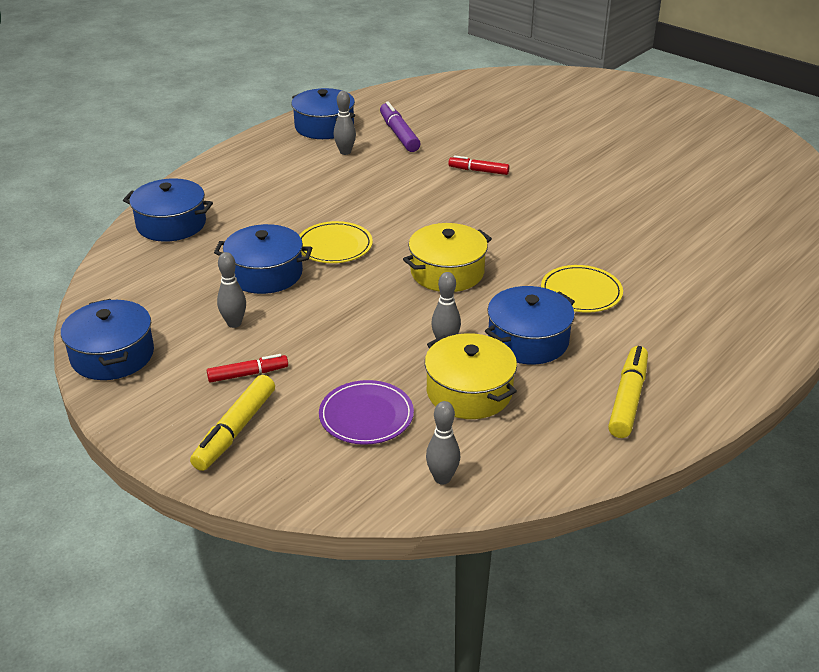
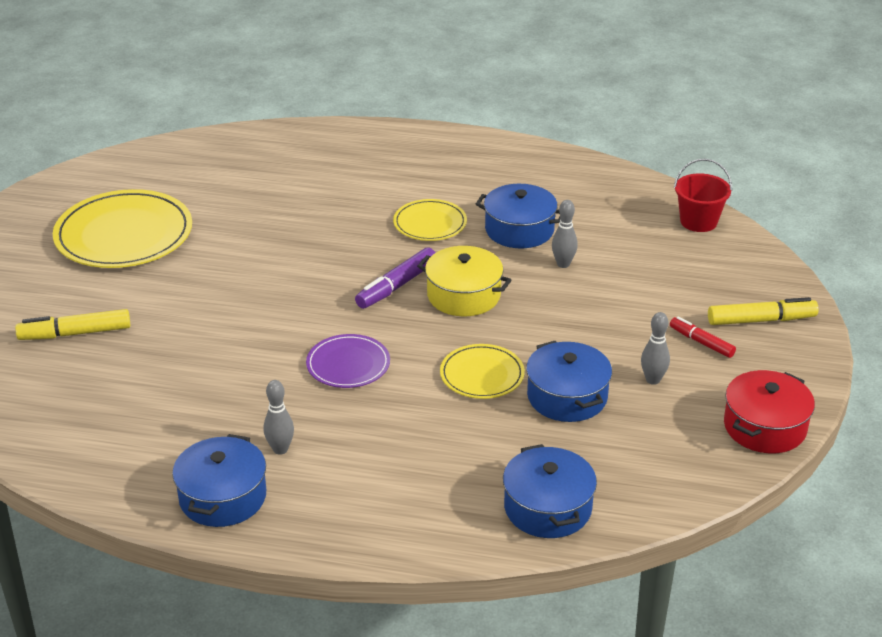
camera: 120 degrees left, 0 degrees up
(112, 355) = (764, 427): blue pot -> red pot
(366, 416) = (679, 270): purple plate -> purple plate (348, 364)
(399, 134) = (202, 425): purple marker -> purple marker (396, 286)
(442, 478) = (698, 221): grey bowling pin -> red bucket
(469, 392) = (606, 237): yellow pot -> none
(478, 171) = (255, 337): red marker -> none
(628, 399) = (543, 176): yellow marker -> yellow marker (75, 333)
(669, 151) = (124, 234): none -> yellow plate

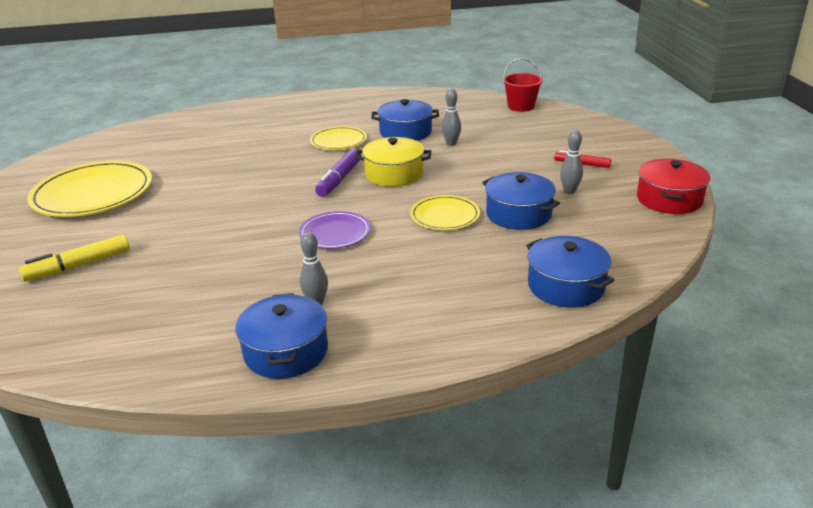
camera: 20 degrees left, 5 degrees down
(761, 320) = (608, 145): yellow marker -> none

